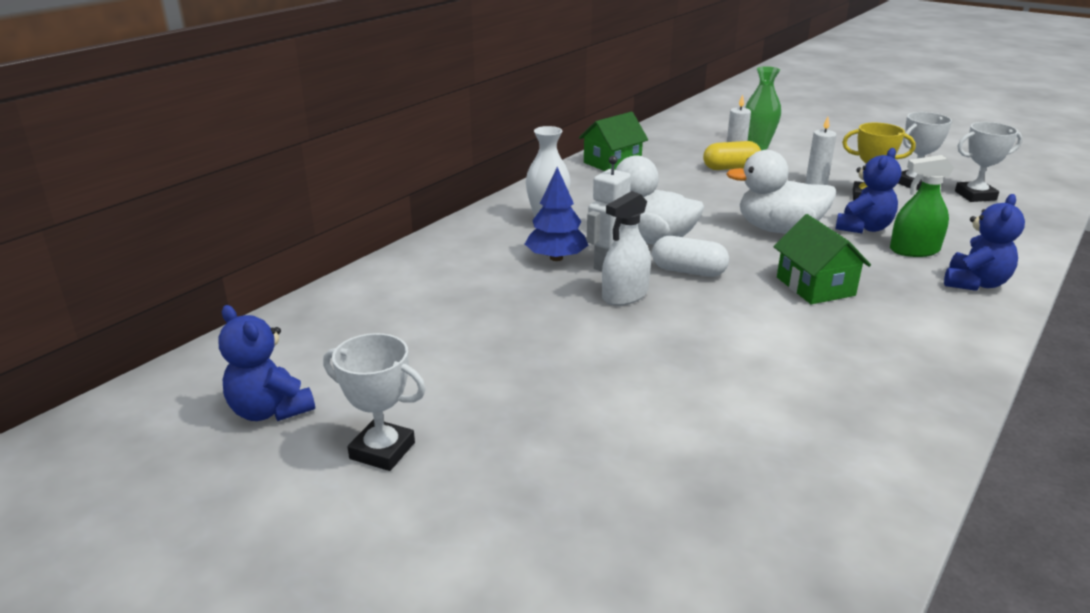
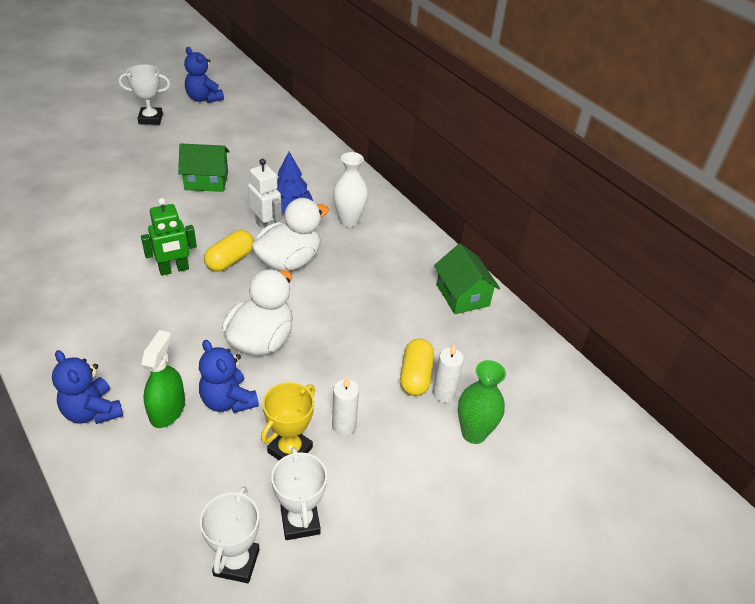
camera: 105 degrees right, 15 degrees up
(270, 411) = (203, 98): blue teddy bear -> blue teddy bear turned 105 degrees counterclockwise
(382, 450) = (150, 119): white trophy -> white trophy turned 45 degrees clockwise
(625, 295) = (221, 221): white spray bottle -> none
(688, 271) = (230, 260): white capsule -> yellow capsule
(745, 300) = (174, 269): none -> green robot
(815, 286) = (163, 313): green house -> green house (206, 181)

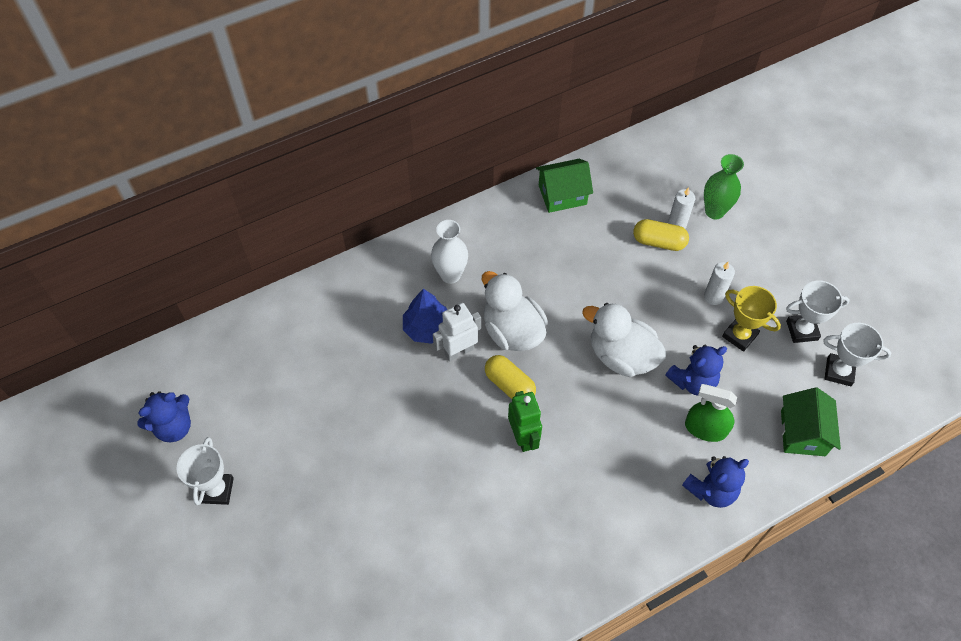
camera: 80 degrees left, 15 degrees up
(206, 181) = (367, 414): green house -> green house (803, 433)

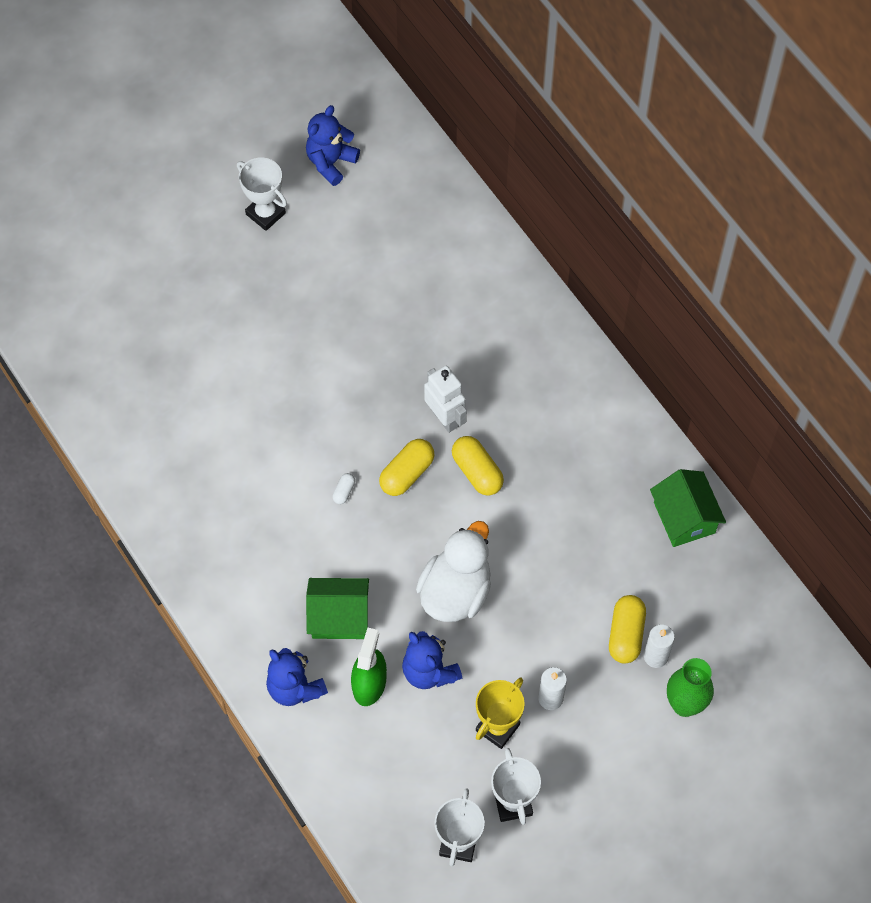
camera: 85 degrees right, 5 degrees up
(174, 427) = (331, 162): blue teddy bear -> blue teddy bear turned 75 degrees clockwise
(217, 490) = (265, 214): white trophy -> white trophy turned 45 degrees clockwise
(427, 328) = (471, 382): blue tree -> none
(450, 275) = (546, 400): white vase -> none
(512, 331) = (477, 472): white duck -> yellow capsule
(523, 437) = (344, 491): green robot -> white capsule
(803, 433) = (372, 793): green house -> green house (339, 617)

